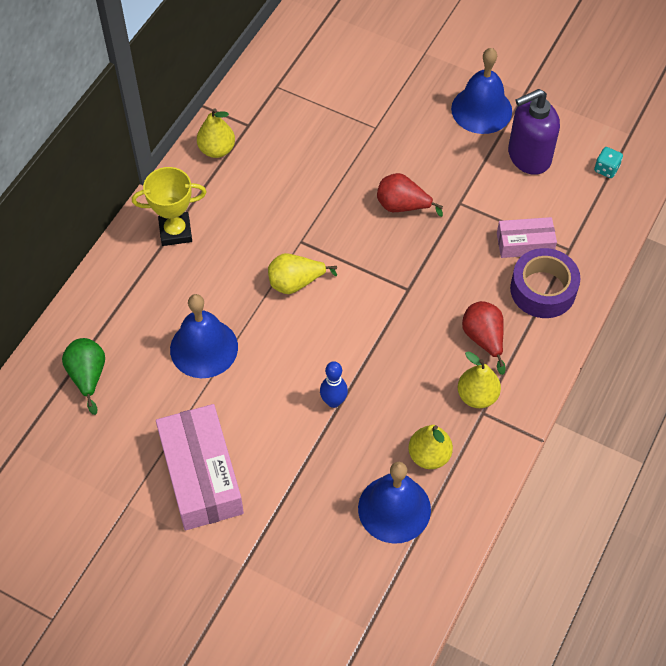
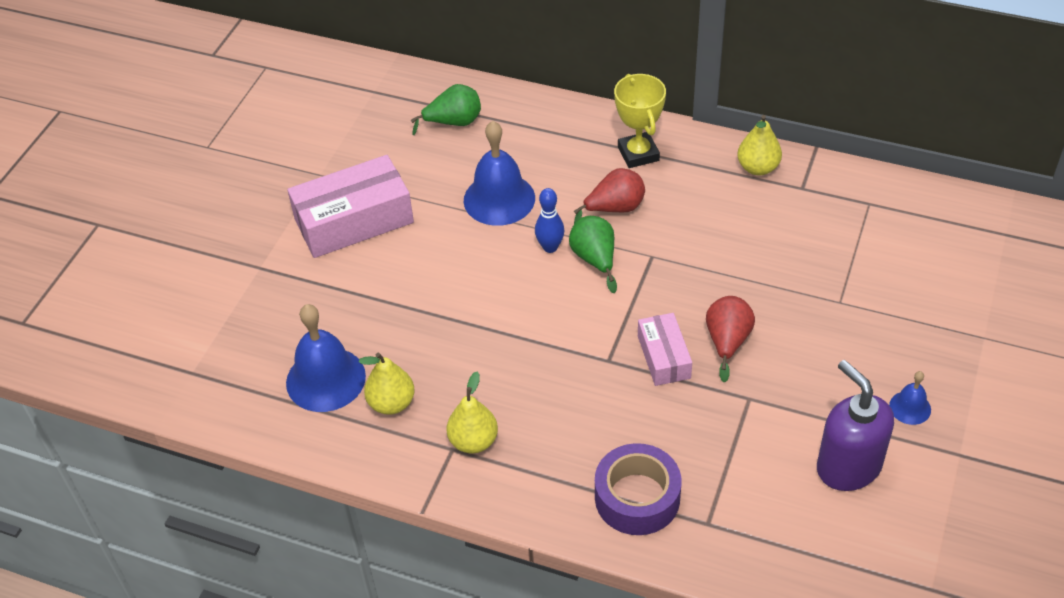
camera: 85 degrees right, 10 degrees down
(296, 283) = (595, 259): yellow pear -> green pear
(333, 401) = (449, 311): blue bowling pin -> blue bowling pin (550, 247)
(481, 109) = (910, 407): blue bell -> blue bell, size x0.50
(484, 339) = (552, 441): red pear -> red pear (614, 209)
(525, 243) = (704, 473): pink box -> pink box (663, 357)
(606, 169) = (857, 561): turquoise dice -> none

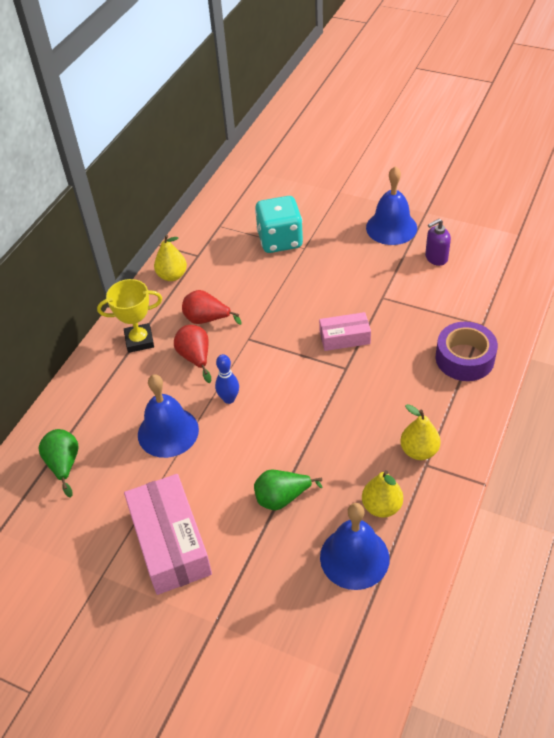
camera: 85 degrees left, 0 degrees up
(595, 259) = (246, 372): green pear -> green pear (282, 498)
(727, 342) = (334, 304): red pear -> red pear (207, 319)
(848, 466) = (436, 258): purple soap dispenser -> purple soap dispenser, size x0.59
(851, 273) = (280, 240): none -> turquoise dice
(910, 407) = (391, 227): blue bell -> blue bell, size x2.02

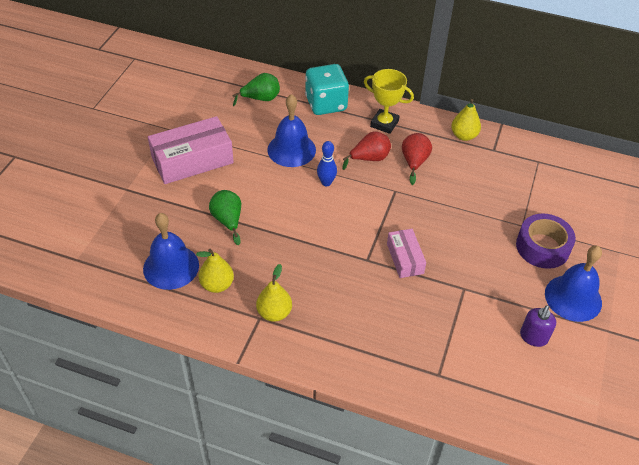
camera: 80 degrees right, 0 degrees up
(139, 341) = (384, 124): yellow trophy -> yellow trophy turned 45 degrees counterclockwise
(280, 240) = (529, 206): turquoise dice -> turquoise dice (326, 104)
(436, 258) = (533, 337): purple soap dispenser -> purple soap dispenser turned 120 degrees counterclockwise
(464, 358) = (389, 355): purple tape -> purple tape (542, 247)

